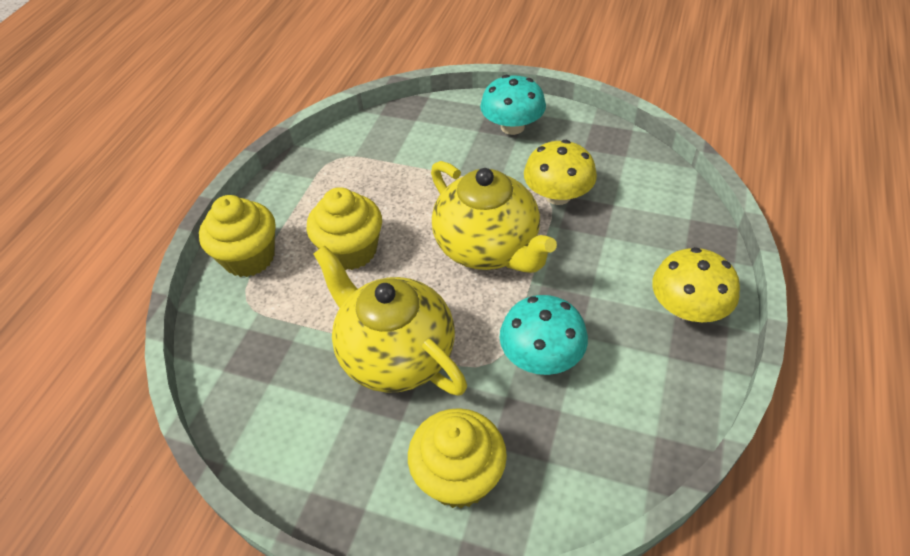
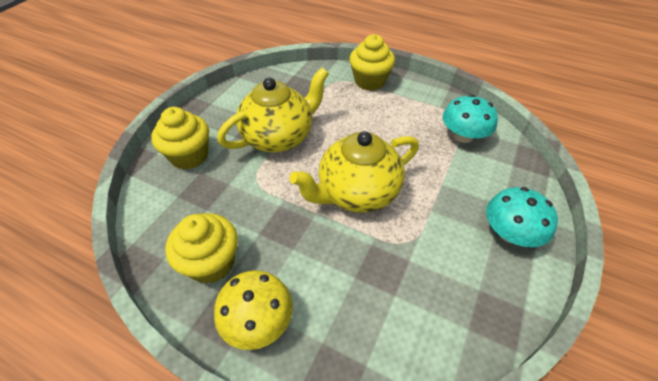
camera: 95 degrees right, 0 degrees up
(351, 251) = (367, 122): yellow cupcake -> yellow cupcake (211, 262)
(541, 356) = (250, 207): turquoise mushroom -> turquoise mushroom (463, 136)
(558, 195) = (411, 251): yellow mushroom -> none

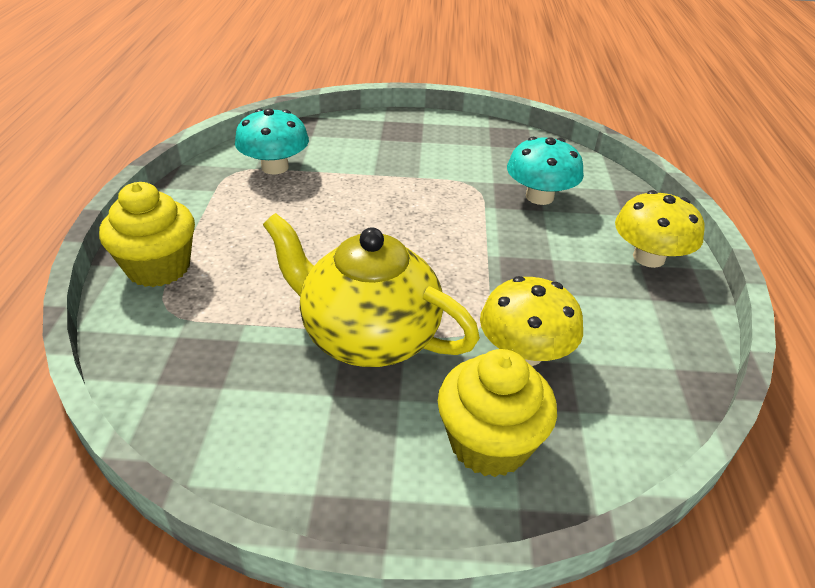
camera: 115 degrees left, 10 degrees down
(211, 262) = (632, 319): yellow cupcake -> none
(226, 192) = (524, 352): none -> yellow mushroom
(357, 192) = (430, 230): yellow teapot -> none
(510, 233) = (413, 134): turquoise mushroom -> turquoise mushroom (539, 197)

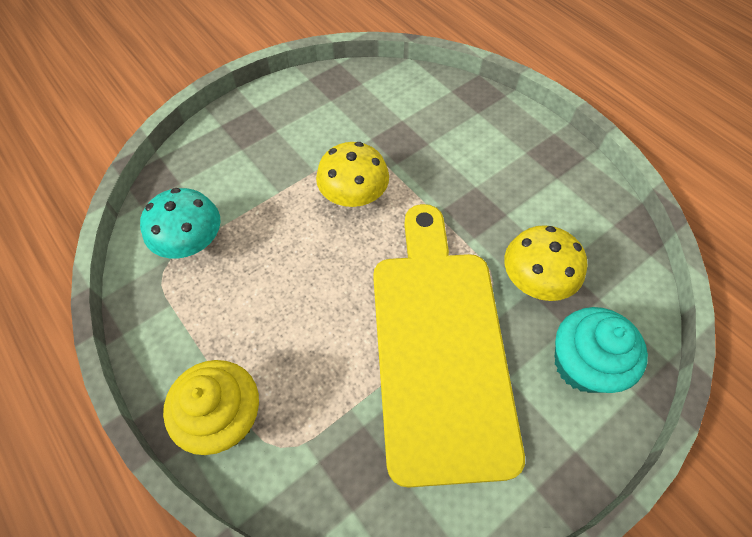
camera: 40 degrees left, 20 degrees up
(368, 336) = (439, 346): yellow teapot -> yellow cutting board
(489, 443) = (582, 364): yellow cupcake -> turquoise cupcake
(539, 197) = (414, 132): turquoise mushroom -> none
(648, 257) = (526, 142): yellow mushroom -> yellow mushroom (353, 195)

